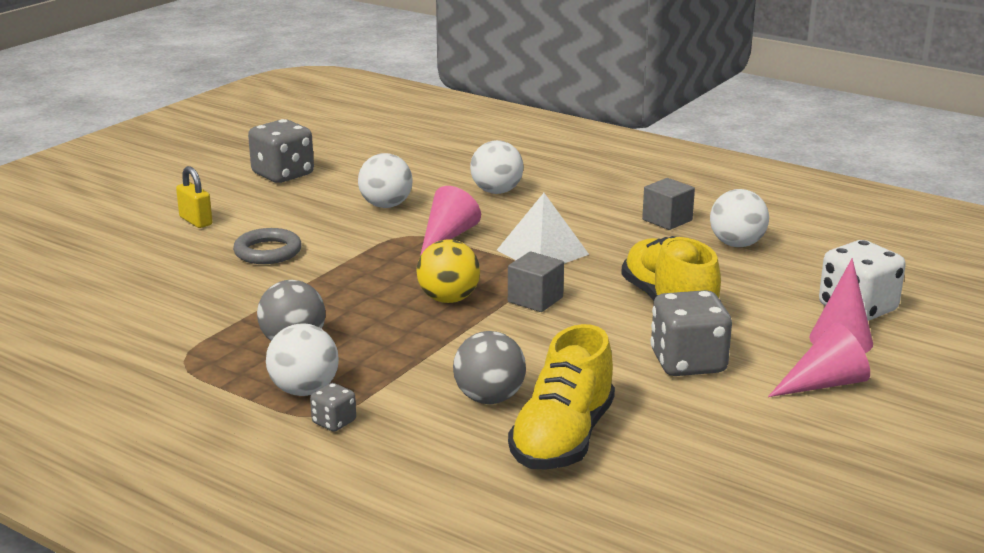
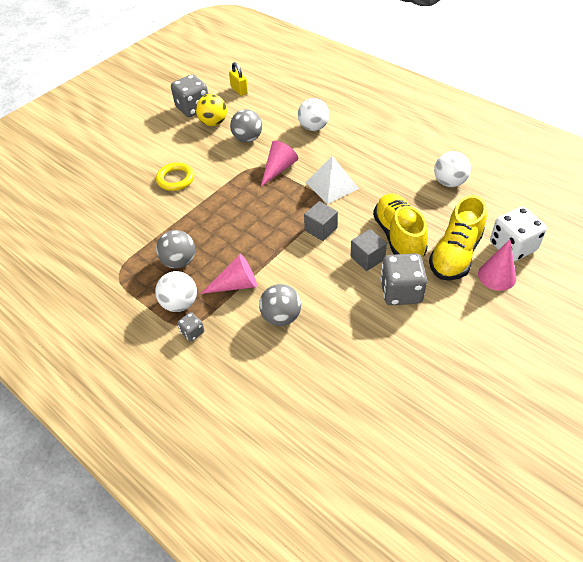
camera: 10 degrees right, 25 degrees up
(196, 221) = (139, 150): yellow padlock -> yellow padlock (239, 90)
(268, 252) = (176, 179): grey ring -> yellow ring
(386, 205) = (247, 139): white ball -> grey ball
(448, 299) = (271, 226): yellow ball -> yellow ball (213, 123)
(563, 439) = (317, 355): yellow shoe -> yellow shoe (455, 255)
(667, 220) = (411, 158): grey cube -> grey cube (367, 258)
(824, 384) = (479, 316): pink cone -> pink cone (236, 284)

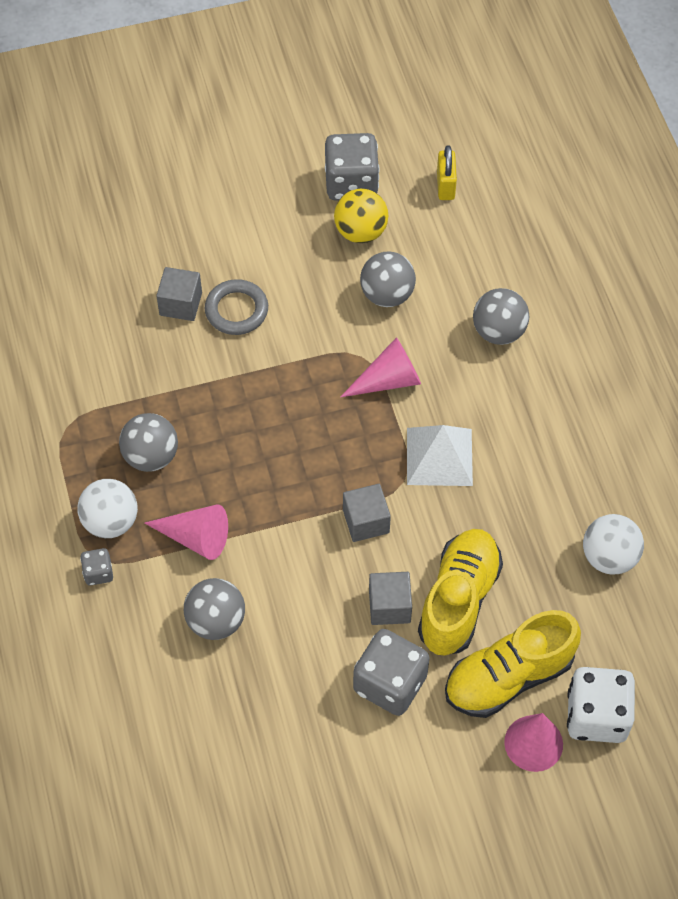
camera: 30 degrees right, 10 degrees up
(143, 190) = (181, 304): none -> grey cube
(176, 179) = (236, 310): yellow ring -> grey ring
(313, 127) = (498, 331): white ball -> grey ball

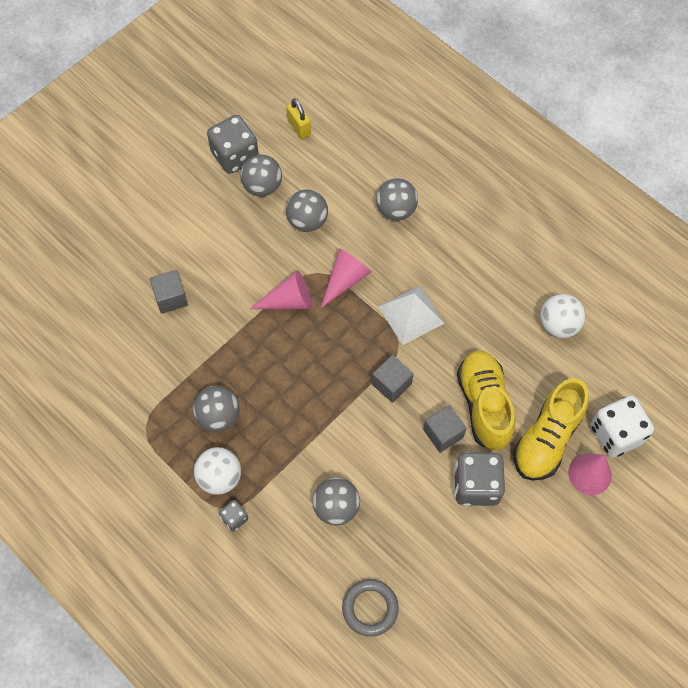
camera: 30 degrees left, 5 degrees up
(195, 537) = (285, 457): pink cone -> pink cone (288, 301)
(236, 310) = (212, 283): grey ring -> grey ring (370, 608)
(360, 232) = (262, 186): yellow ball -> grey ball

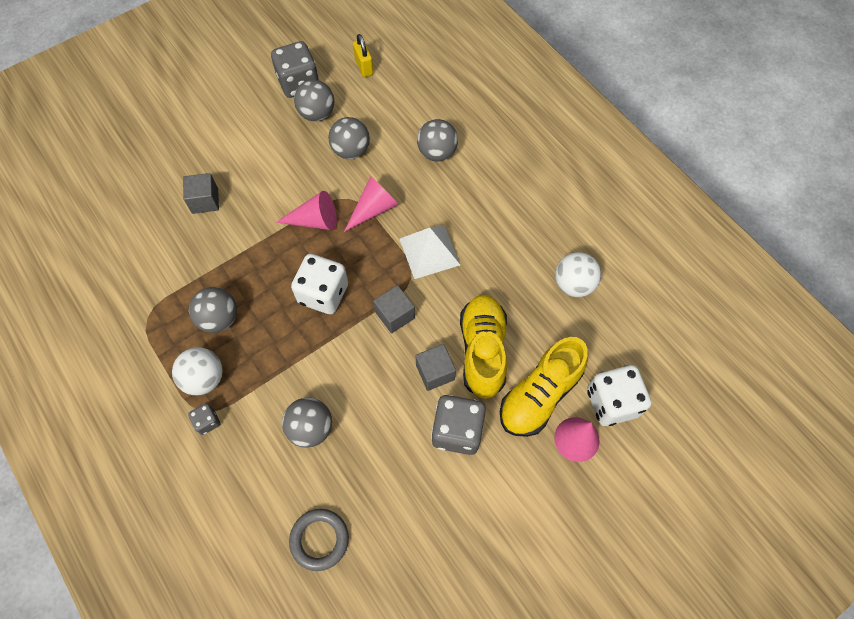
camera: 10 degrees right, 0 degrees up
(316, 374) = (323, 294): none -> white dice

